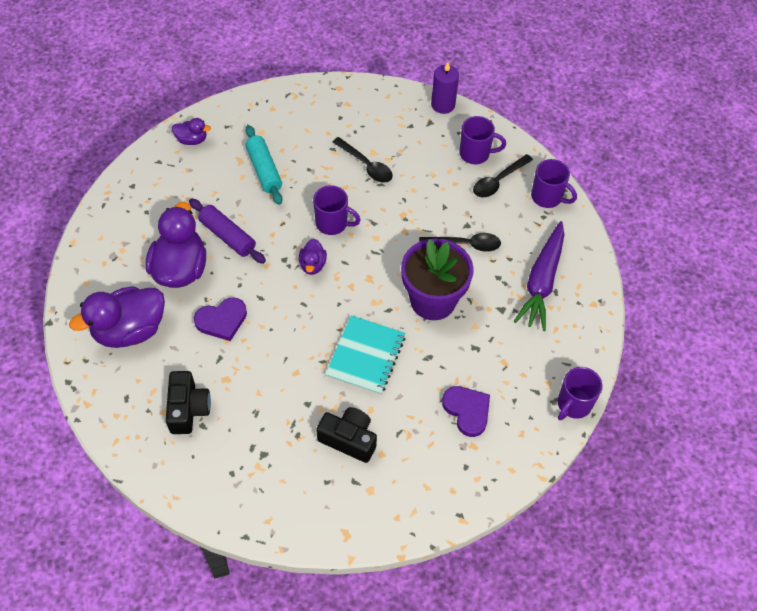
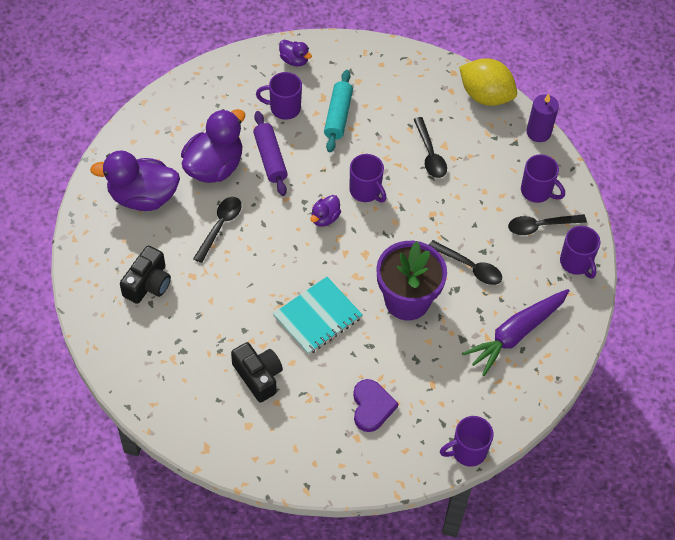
camera: 30 degrees right, 0 degrees up
(210, 186) = (284, 108): none -> purple mug
(222, 320) = (220, 226): purple heart -> black spoon
(379, 95) = (485, 96): none -> yellow lemon

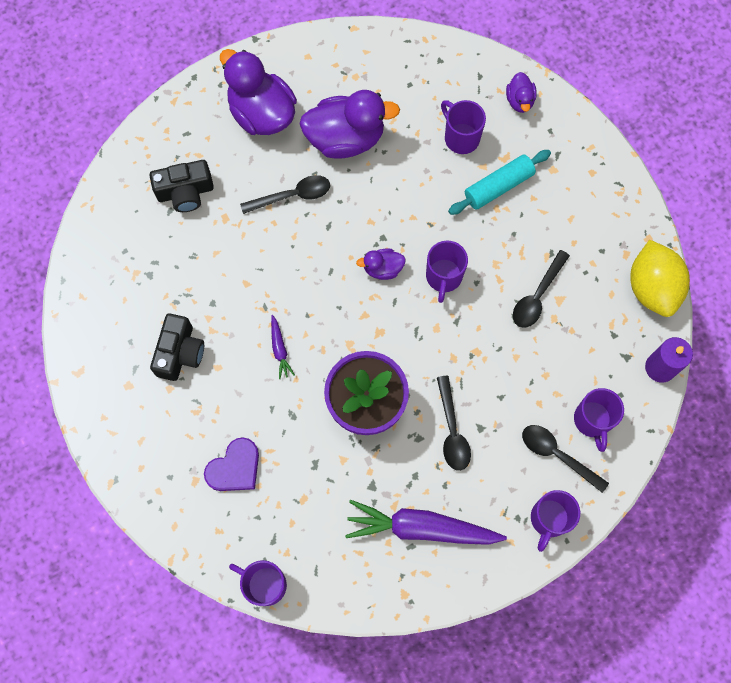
camera: 50 degrees right, 15 degrees up
(270, 158) = (398, 172): purple rolling pin -> none
(317, 317) = (280, 349): turquoise notebook -> purple carrot

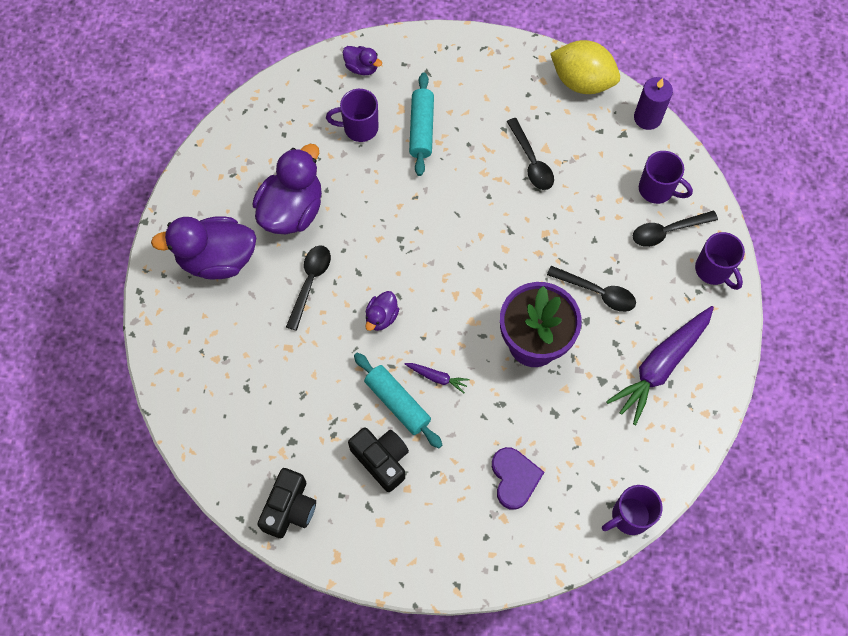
camera: 55 degrees left, 5 degrees down
(185, 192) = (240, 364): black camera -> black camera (289, 508)
(236, 333) = (398, 403): none -> turquoise rolling pin
(382, 269) = (426, 255): purple duck -> purple duck (381, 317)
(443, 277) = (467, 216): purple mug -> none

